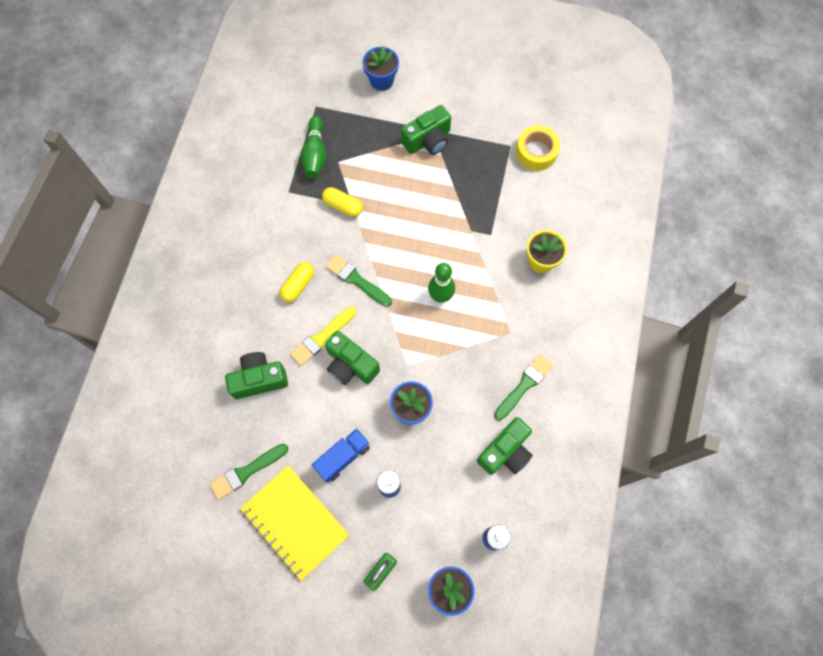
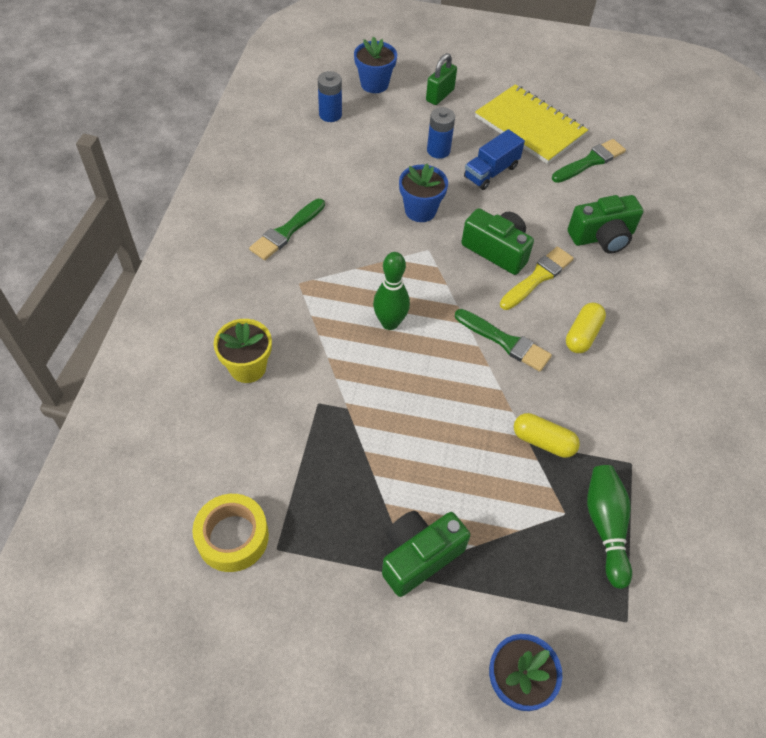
camera: 175 degrees right, 15 degrees down
(505, 451) = (313, 175): green camera -> none

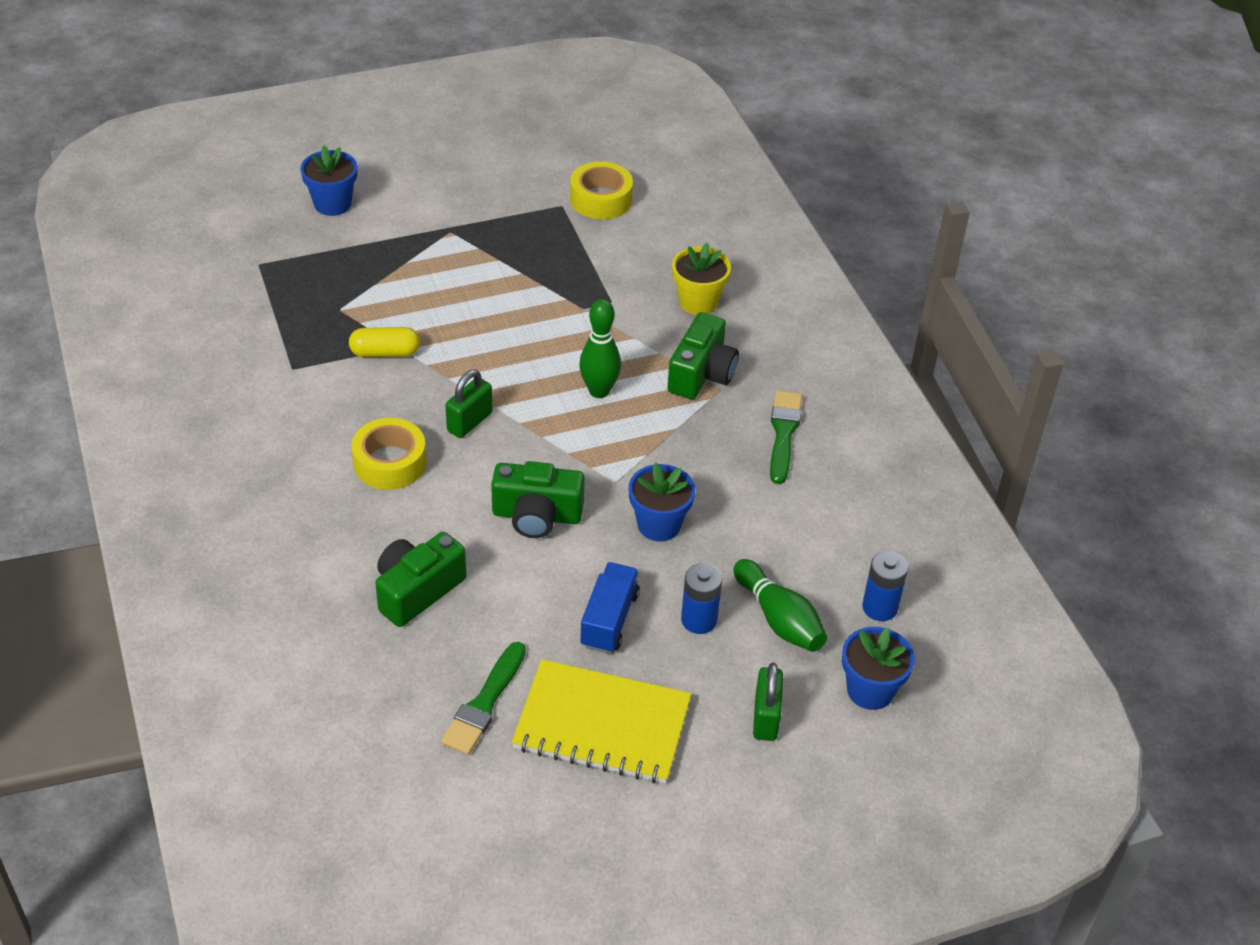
camera: 150 degrees right, 10 degrees down
(419, 556) = (448, 240): green camera -> green camera (701, 374)
(505, 342) = (469, 422): green brush -> green padlock
(538, 277) = (471, 504): yellow brush -> none
(582, 335) = (390, 462): yellow capsule -> yellow tape
(605, 527) = (299, 314): green bowling pin -> green bowling pin (779, 619)

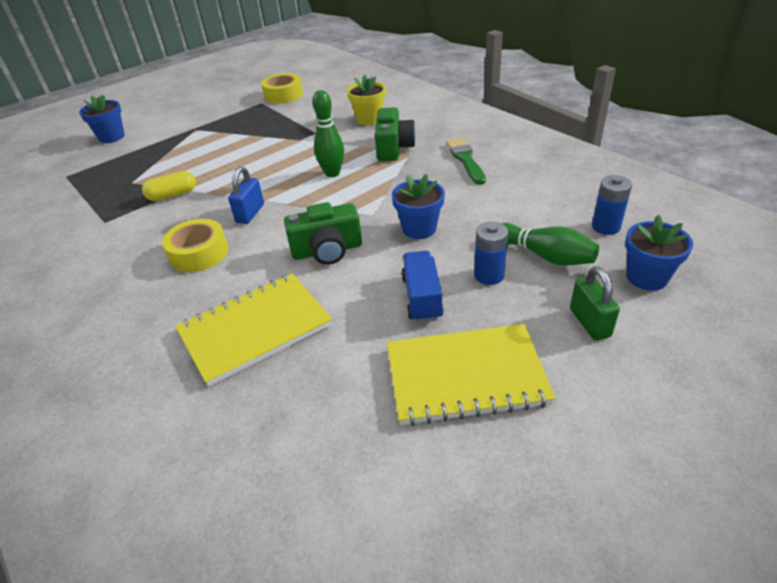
camera: 15 degrees left, 5 degrees down
(417, 591) = (255, 329): green camera -> yellow notebook
(469, 422) = (250, 213): green padlock -> blue padlock
(484, 703) = (354, 396): green brush -> none

